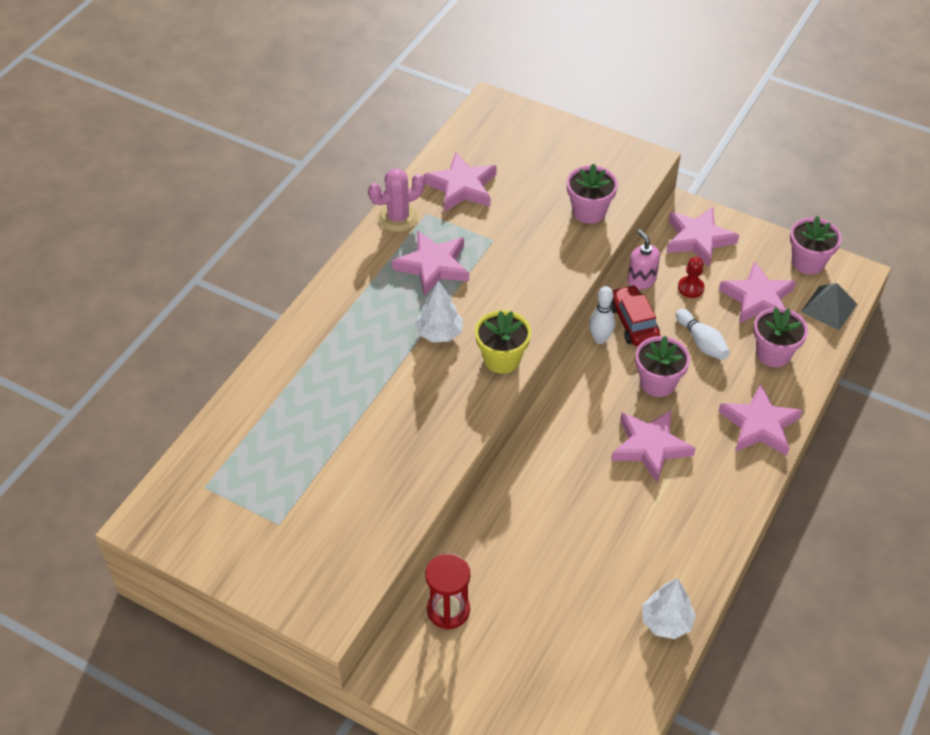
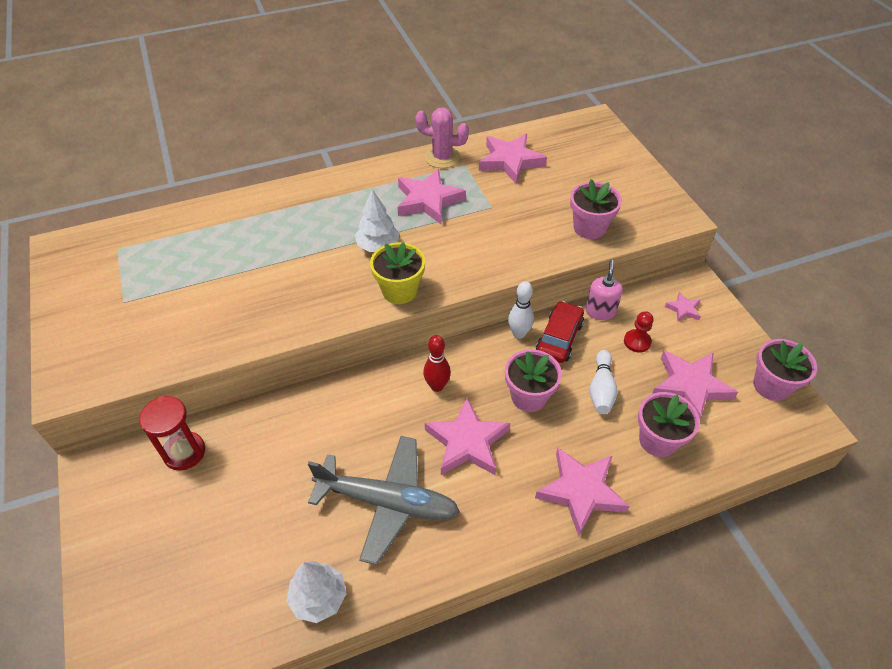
camera: 40 degrees right, 0 degrees up
(583, 422) = (437, 386): none -> red bowling pin
(641, 528) = (387, 502): none -> grey plane
(698, 239) = (683, 309): pink star -> pink star, size x0.48
(828, 307) = (754, 436): grey pyramid -> none

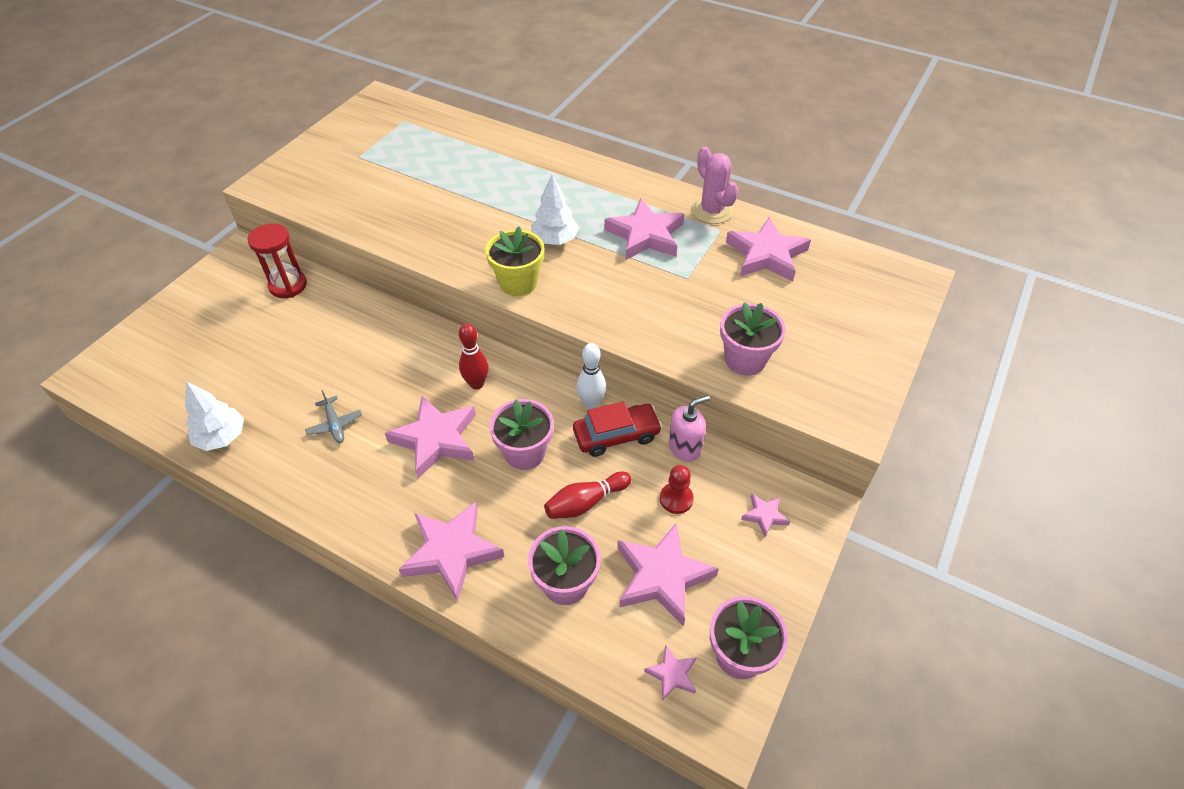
camera: 50 degrees right, 0 degrees up
(387, 502) = (335, 424): grey plane -> grey plane, size x0.41
(601, 389) = (585, 502): white bowling pin -> red bowling pin
(763, 427) = (672, 674): none -> pink star

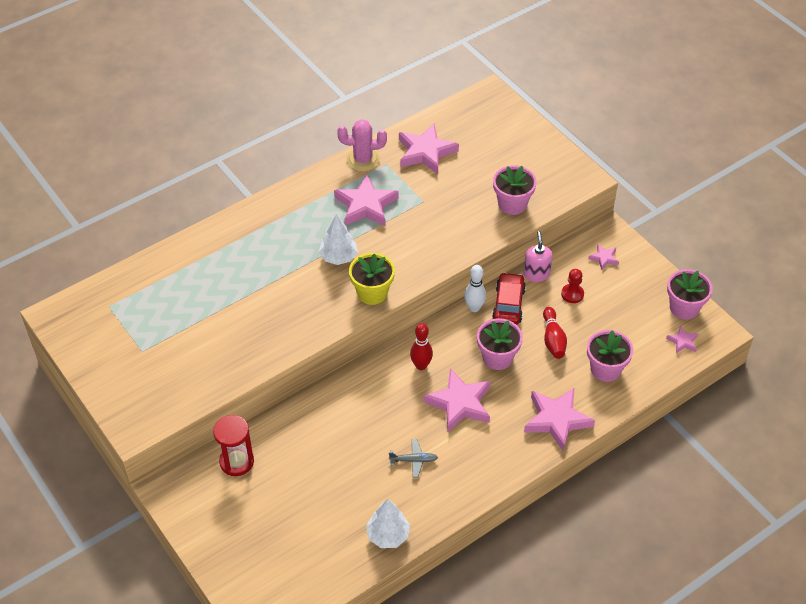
camera: 65 degrees left, 0 degrees up
(662, 576) = (622, 322): pink star -> none

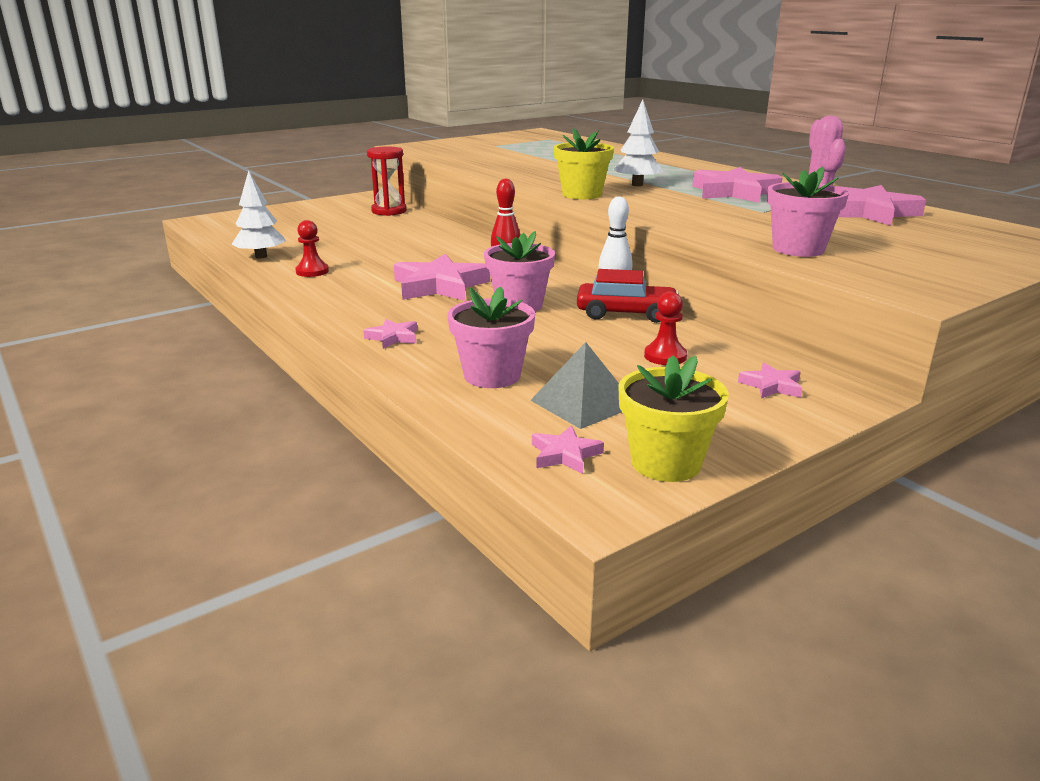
camera: 90 degrees right, 25 degrees down
(413, 460) = (358, 266): grey plane -> none
(428, 489) = (312, 271): none -> red pawn
(536, 274) = (700, 332): pink soap dispenser -> none
(553, 339) = (558, 339): red bowling pin -> none
(557, 420) = (393, 337): pink star -> pink star, size x0.48
(632, 332) = (583, 403): none -> grey pyramid
(684, 308) = (666, 463): pink flower pot -> yellow flower pot

